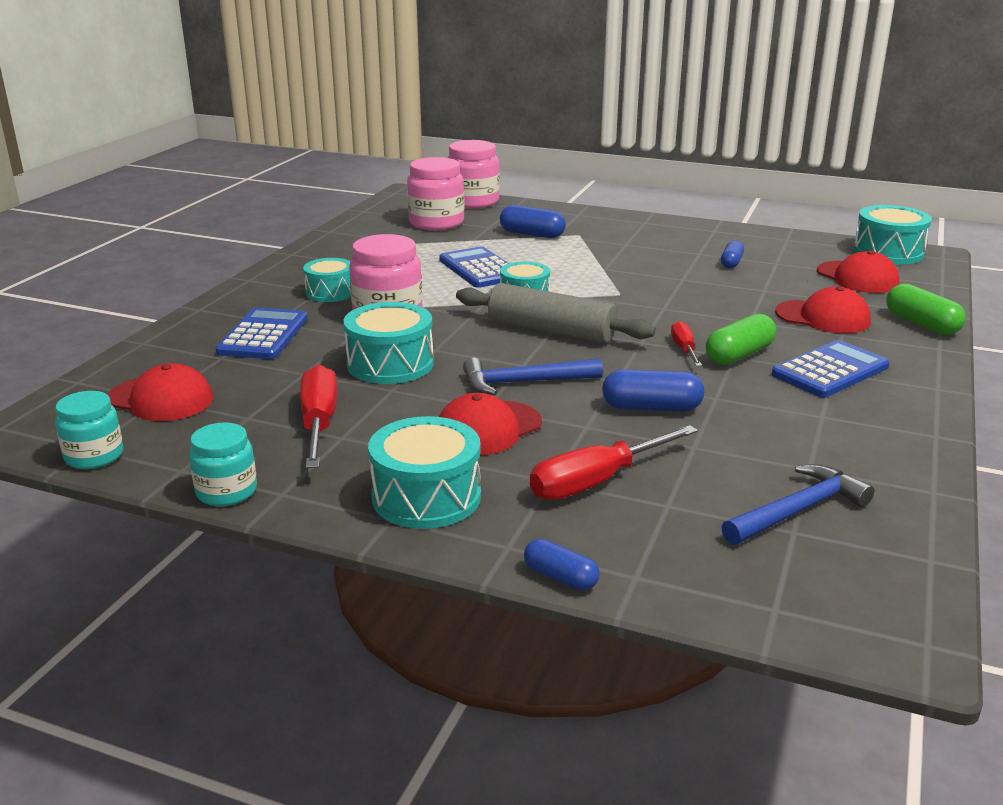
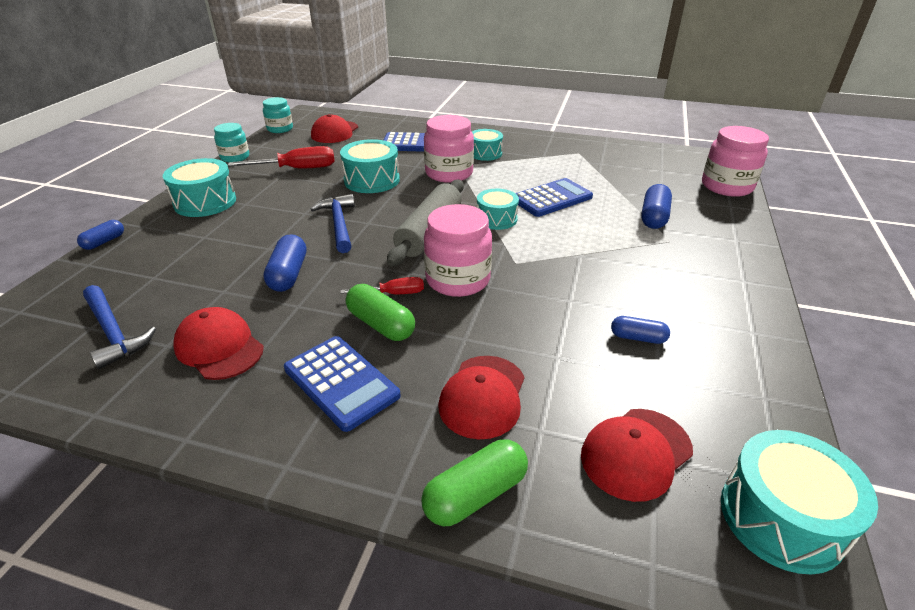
camera: 85 degrees right, 10 degrees up
(436, 223) = (654, 175): pink jar -> pink jar (458, 280)
(488, 428) = (276, 215): red cap -> red cap (219, 347)
(596, 482) = (194, 252): red screwdriver -> none

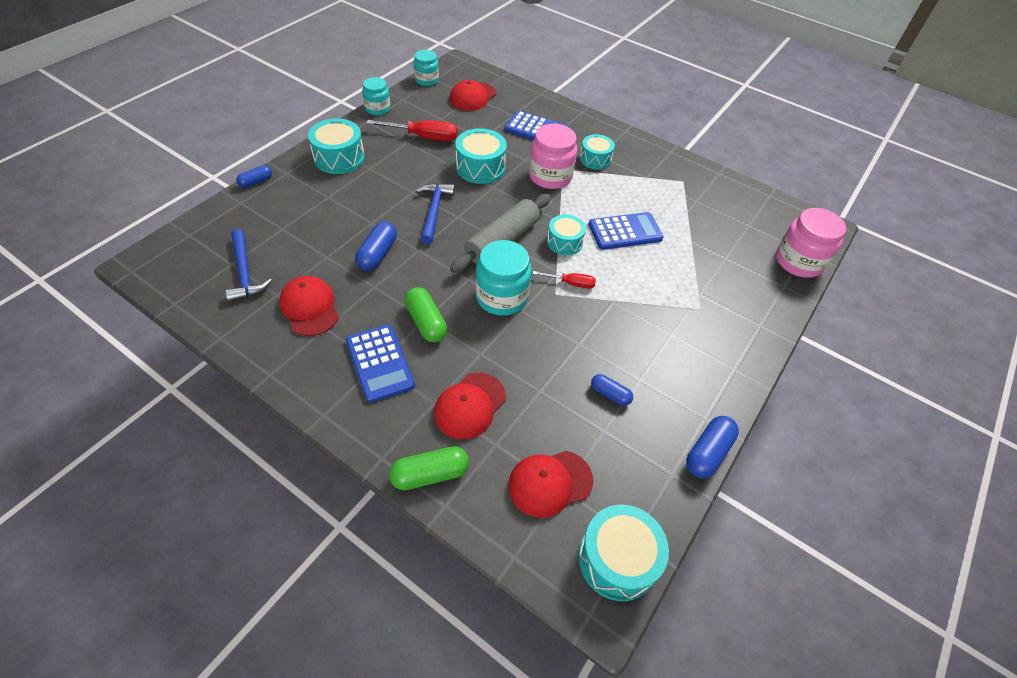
camera: 15 degrees right, 15 degrees up
(394, 294) = (447, 296): red screwdriver -> red screwdriver (571, 283)
(458, 280) = (501, 297): pink jar -> turquoise jar
(654, 217) = (703, 279): blue capsule -> blue capsule (707, 453)

